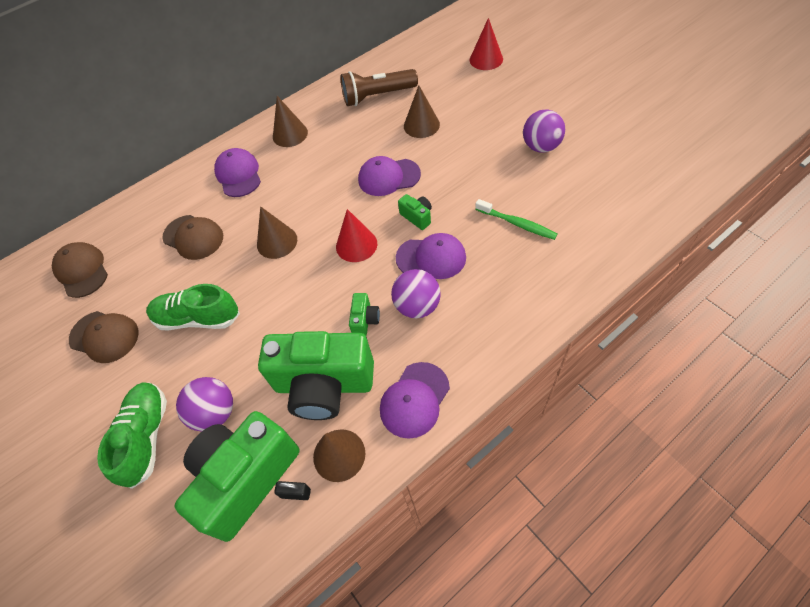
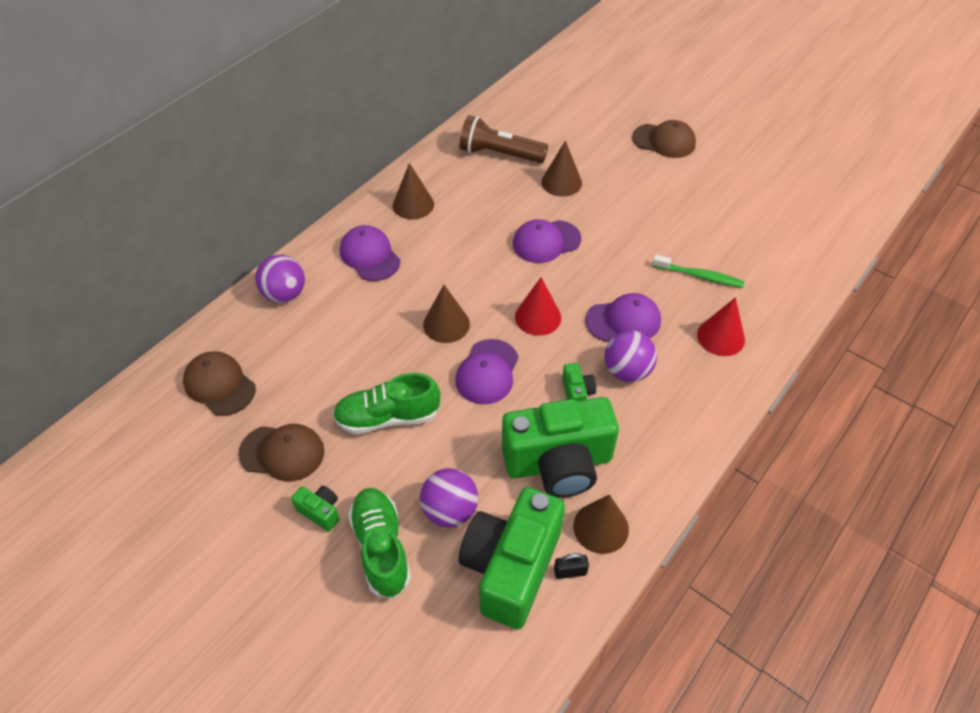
camera: 20 degrees left, 5 degrees down
(193, 237) = (344, 331): brown cap -> brown cap (664, 141)
(377, 96) = (499, 154): brown flashlight -> brown flashlight turned 45 degrees clockwise
(414, 400) = (658, 462): purple cap -> purple cap (487, 372)
(417, 217) = (593, 280): green camera -> green camera (320, 511)
(486, 59) = (606, 105): red cone -> red cone (721, 337)
(541, 147) = (697, 195): purple ball -> purple ball (285, 294)

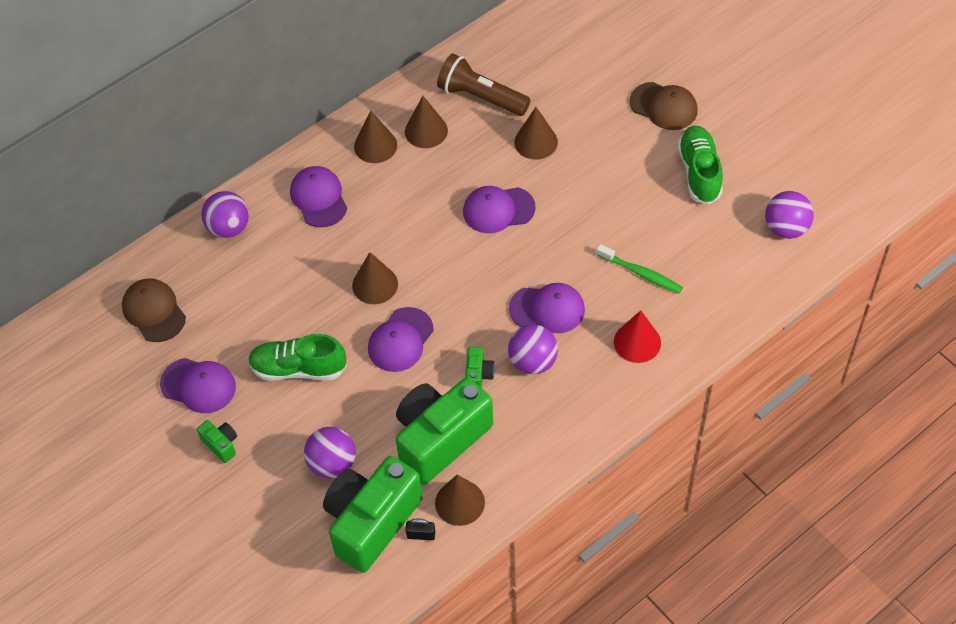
camera: 15 degrees right, 5 degrees up
(282, 453) = (198, 385): brown cap -> purple cap
(381, 548) = (266, 485): green shoe -> green shoe (699, 172)
(457, 186) = (426, 131): none -> brown cone
(538, 317) = (465, 291): red cone -> none
(558, 463) = (440, 439): green camera -> green camera turned 135 degrees clockwise
(812, 220) = (786, 228): none -> purple ball

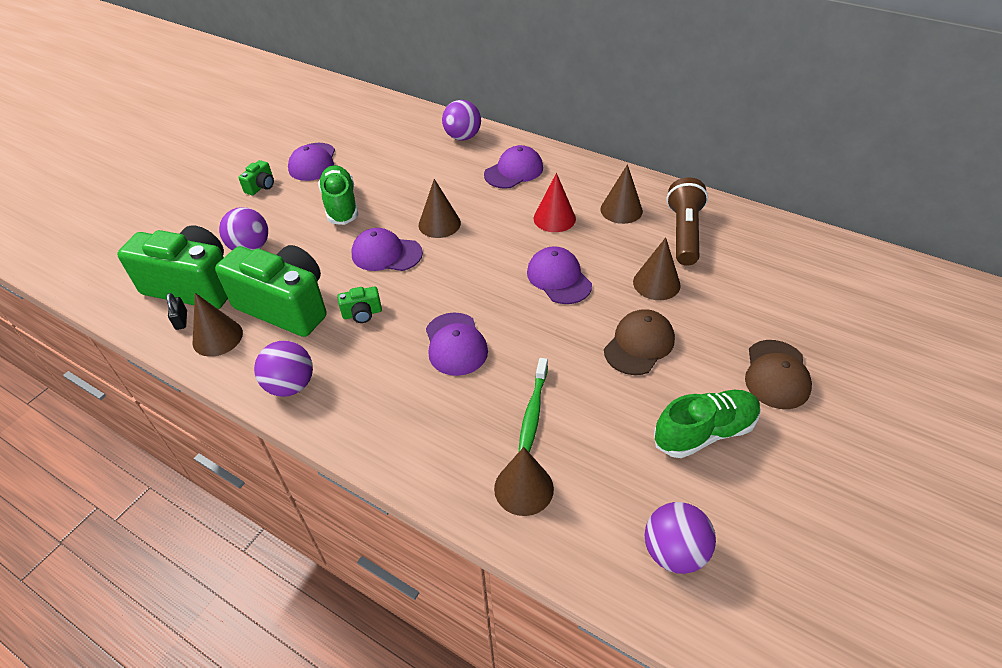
camera: 70 degrees right, 10 degrees down
(154, 311) = (373, 126): brown cap -> brown cap (639, 344)
(375, 145) = (586, 186): brown cone -> brown cone (523, 488)
(533, 361) = (388, 349): purple ball -> purple ball (291, 385)
(637, 342) = (439, 431): red cone -> red cone (554, 218)

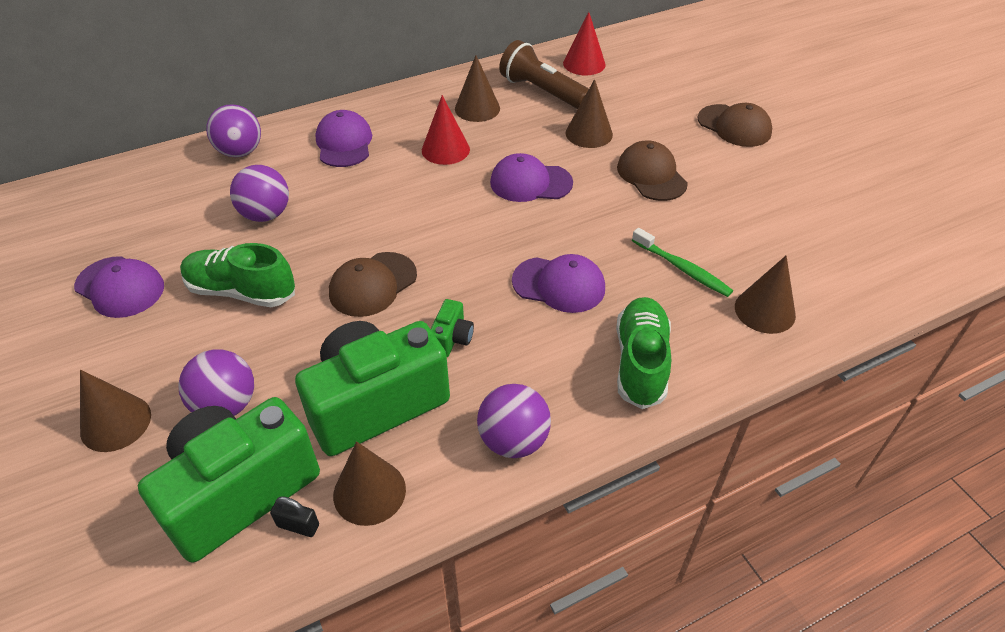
camera: 60 degrees left, 0 degrees up
(261, 186) = (106, 354): green camera -> none
(386, 254) = (372, 284): purple cap -> brown cap
(439, 224) = (367, 226): brown cone -> brown cone (115, 423)
(674, 552) = (869, 254): purple ball -> purple ball (266, 215)
(704, 432) = (767, 186): green shoe -> green shoe (640, 362)
(755, 238) = (584, 64): none -> red cone

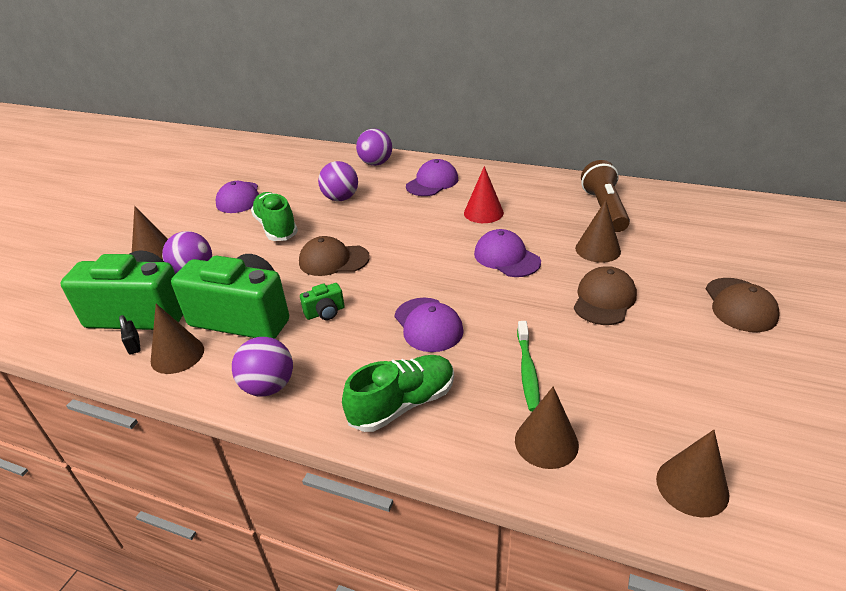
camera: 50 degrees right, 10 degrees down
(477, 108) = (541, 199): brown cone -> brown cone (692, 486)
(584, 64) = (667, 205): red cone -> none

